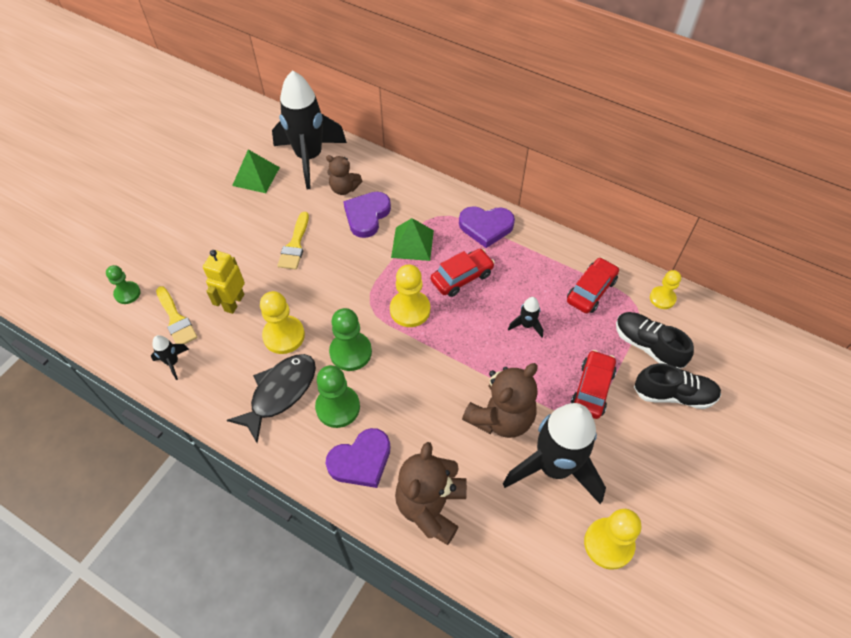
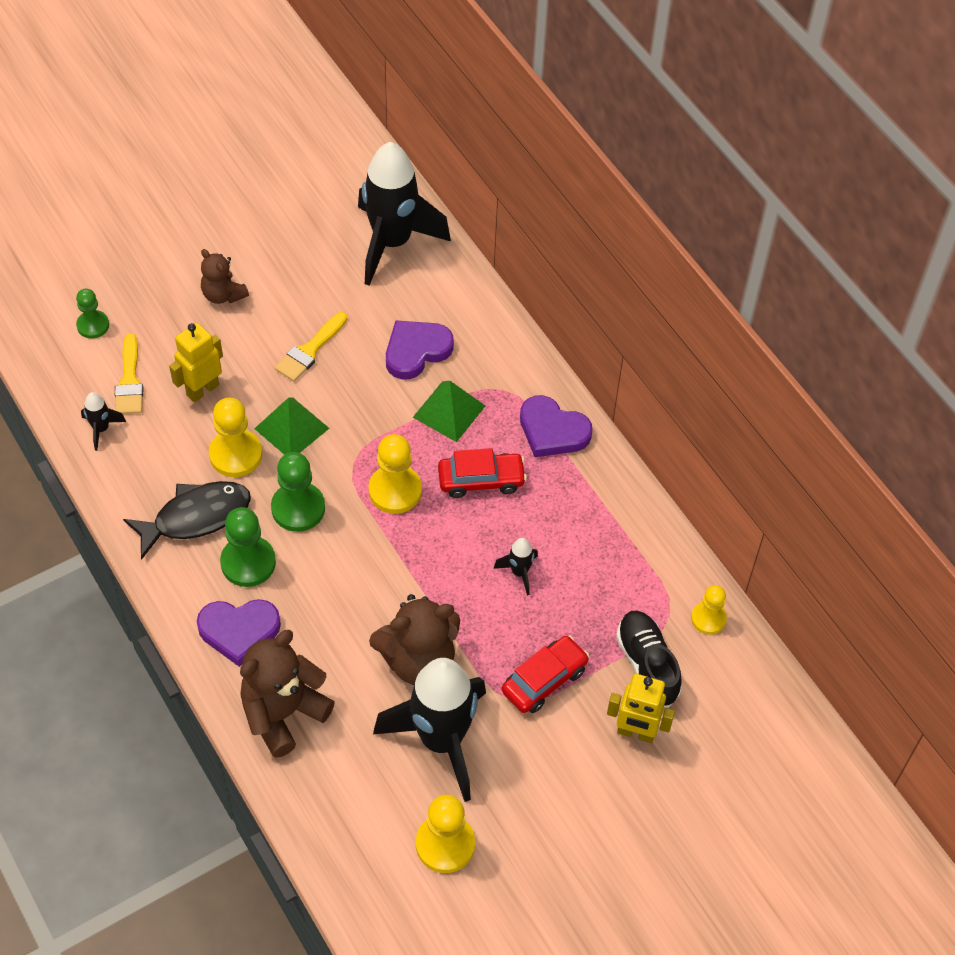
camera: 25 degrees right, 0 degrees up
(256, 176) = (313, 240): green pyramid -> green pyramid (291, 428)
(344, 188) = (410, 303): brown teddy bear -> brown teddy bear (223, 294)
(591, 290) = (626, 568): red car -> none
(674, 394) = (635, 733): black shoe -> yellow robot

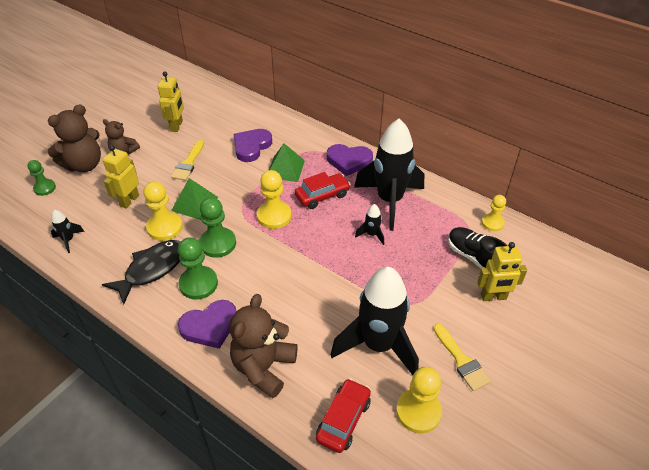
camera: 20 degrees left, 10 degrees down
(129, 381) = (79, 209): yellow brush -> yellow brush (461, 360)
(319, 270) = (177, 126): none -> yellow robot
(392, 243) = (213, 104): black rocket -> black rocket (389, 201)
(418, 660) = (337, 303): brown teddy bear -> brown teddy bear (84, 165)
(544, 680) = (421, 287): red car -> red car (343, 420)

